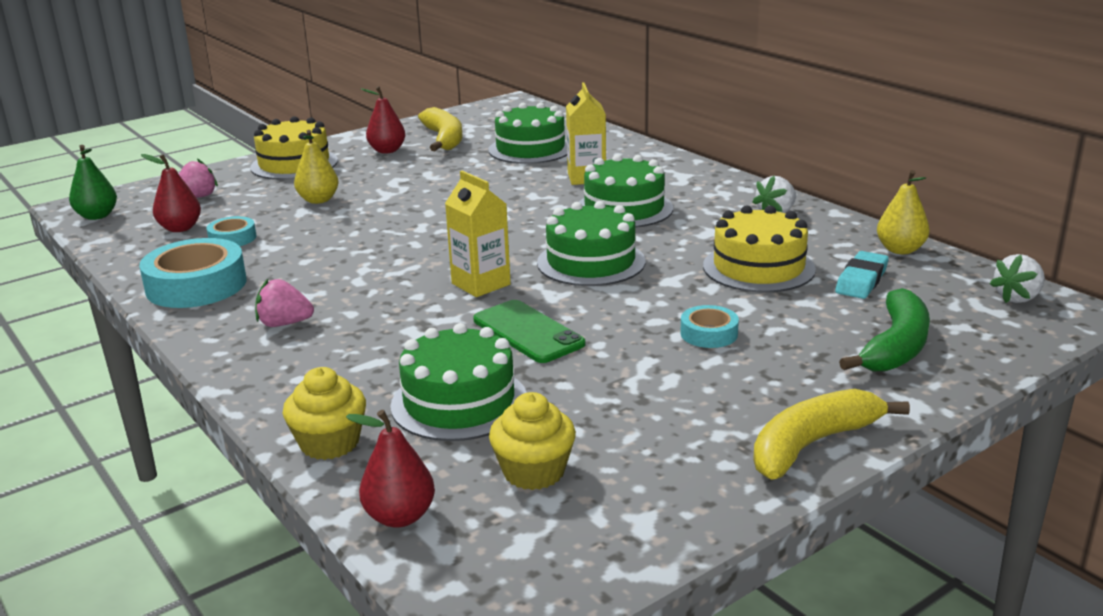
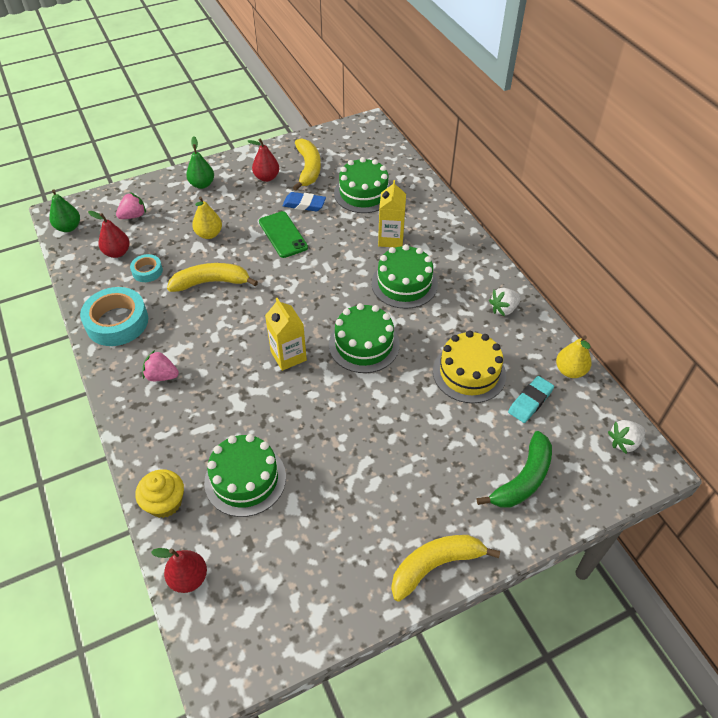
camera: 10 degrees right, 25 degrees up
(294, 164) = (202, 184): yellow cake -> green pear
(336, 237) = (211, 282): none -> yellow banana
(450, 165) = (304, 204): none -> blue eraser
(528, 332) = (303, 415): green phone -> green phone (283, 234)
(534, 472) = (270, 555): yellow cupcake -> none
(709, 334) = (412, 440): turquoise tape -> none

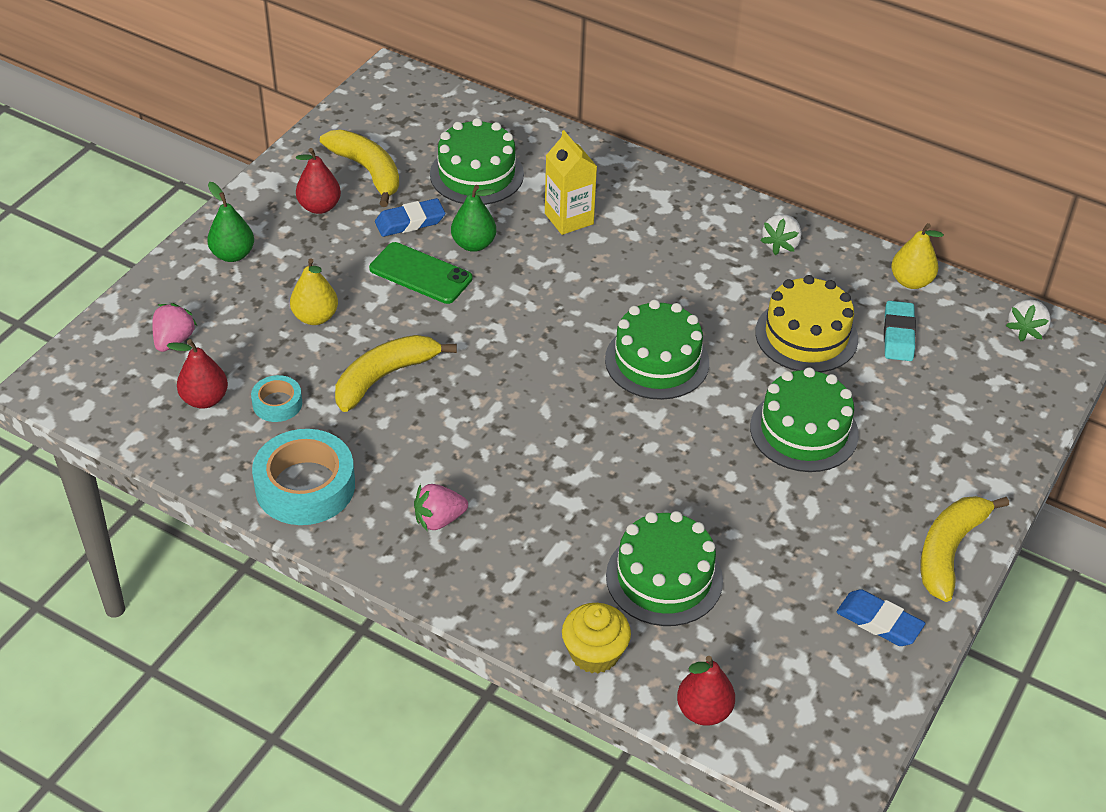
camera: 35 degrees left, 5 degrees down
(68, 227) = (88, 399): green pear -> green pear (474, 244)
(288, 356) = (578, 418): yellow carton -> none
(346, 586) = (879, 622): none -> blue eraser
(404, 284) = (637, 267): green cake -> green cake (804, 431)
(523, 479) = (960, 419): green banana -> none

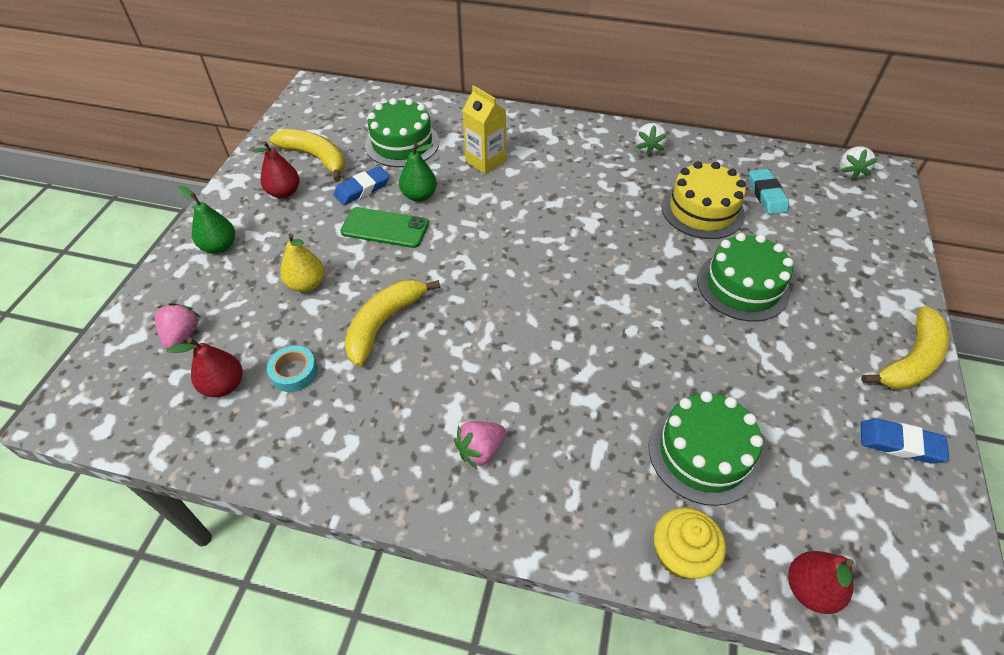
camera: 15 degrees left, 5 degrees up
(305, 486) = (343, 450): turquoise tape -> none
(657, 361) = (602, 256): green cake -> none
(911, 281) = (752, 155): yellow pear -> none
(949, 551) = (910, 360): yellow banana -> yellow banana turned 150 degrees counterclockwise

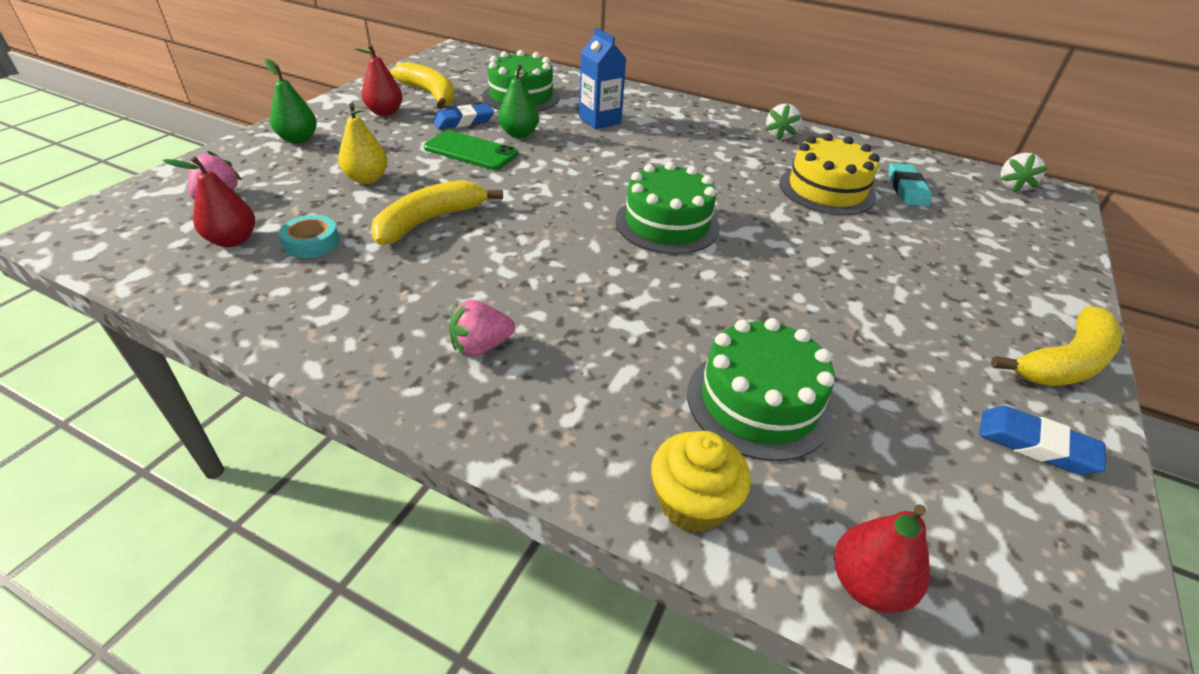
camera: 10 degrees right, 10 degrees down
(485, 161) = (600, 120): yellow carton -> blue carton
(742, 286) = (856, 258): green cake -> green cake (667, 224)

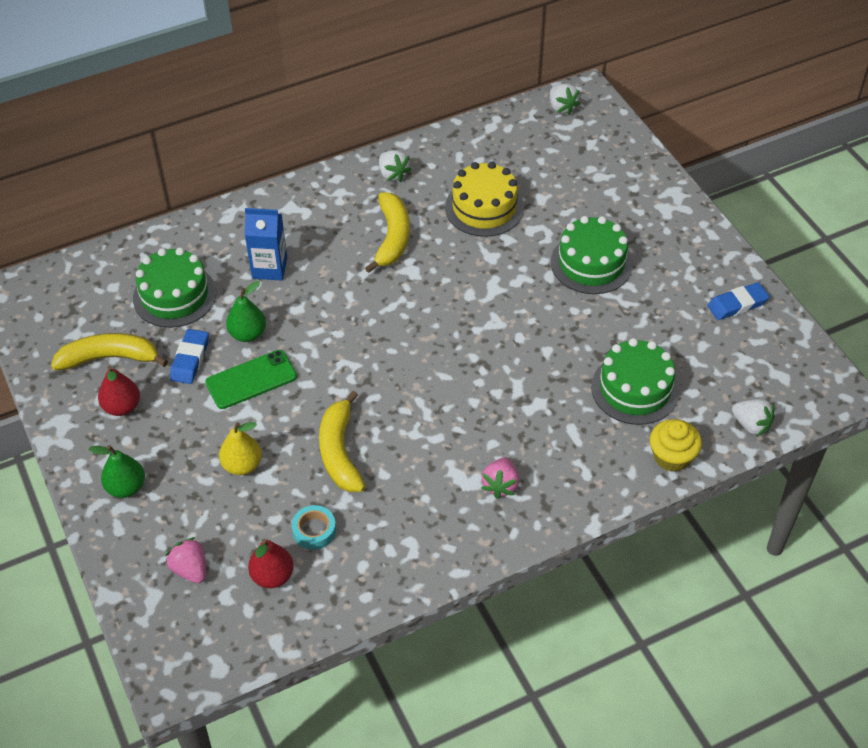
camera: 50 degrees left, 10 degrees up
(667, 224) = (452, 322): green cake -> green cake (591, 263)
(867, 584) = (751, 425): red pear -> white strawberry
(906, 189) = (519, 165): turquoise eraser -> none
(1064, 362) = (706, 242): yellow banana -> yellow banana (392, 238)

